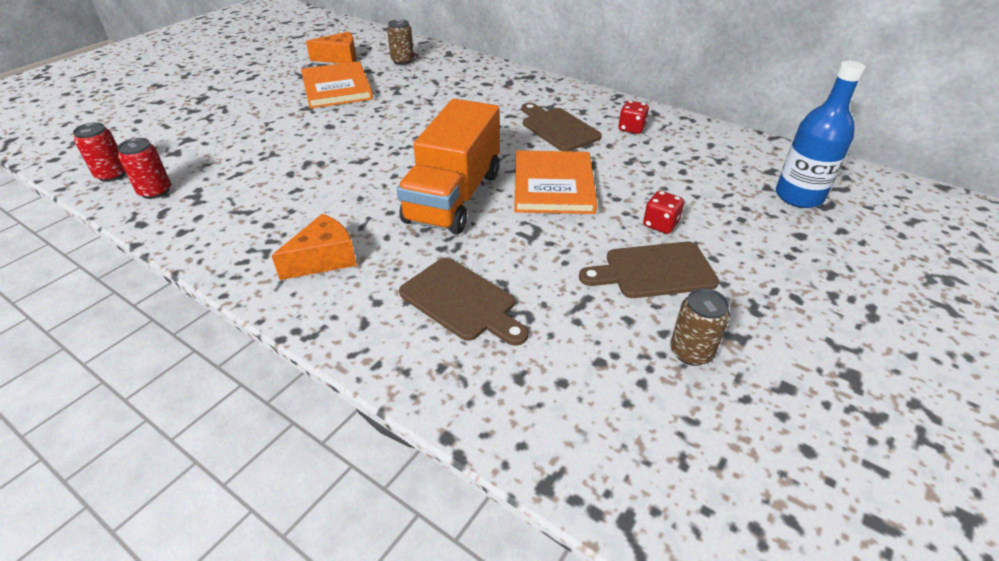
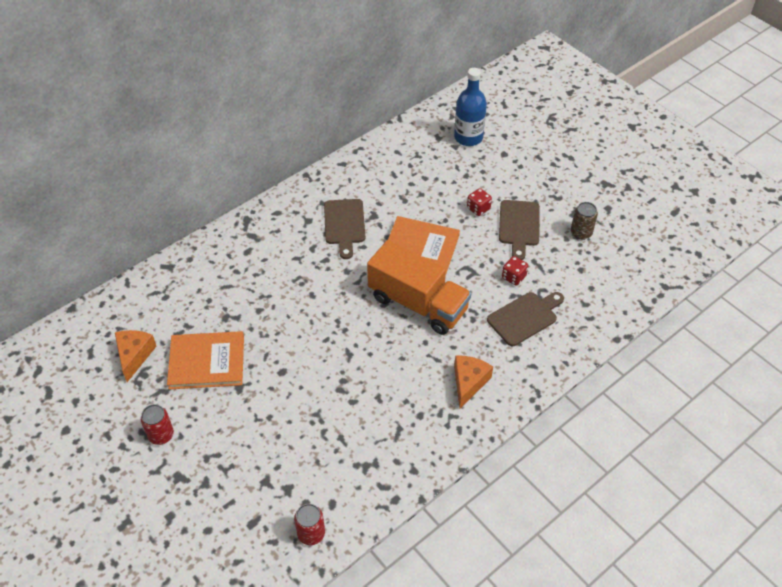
camera: 75 degrees left, 10 degrees up
(155, 191) = (350, 495): red can -> red can (161, 435)
(324, 259) = (468, 383): orange cheese -> orange cheese turned 45 degrees clockwise
(402, 61) = (168, 305): brown can -> none
(558, 128) = (344, 225): brown cutting board -> brown cutting board turned 75 degrees counterclockwise
(631, 128) = (361, 184): red dice -> red dice (513, 277)

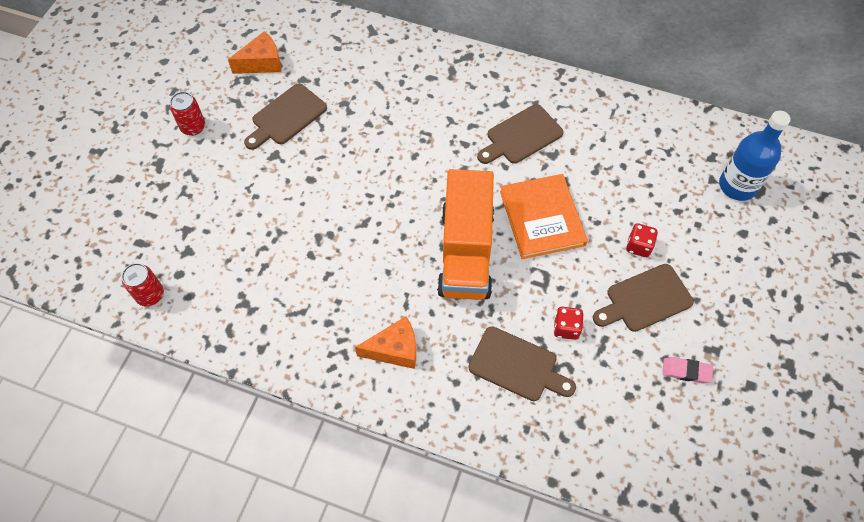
camera: 60 degrees right, 10 degrees up
(207, 362) = (286, 117): orange book -> brown cutting board
(581, 233) = (686, 371): brown can -> pink eraser

